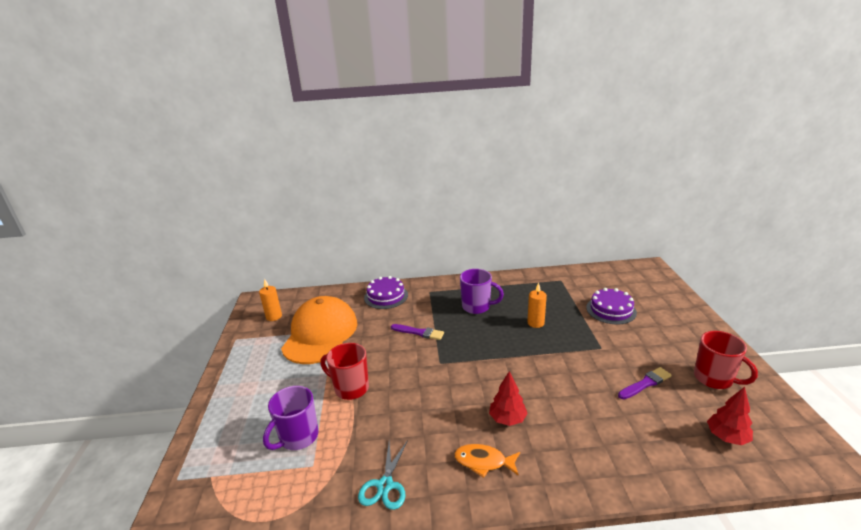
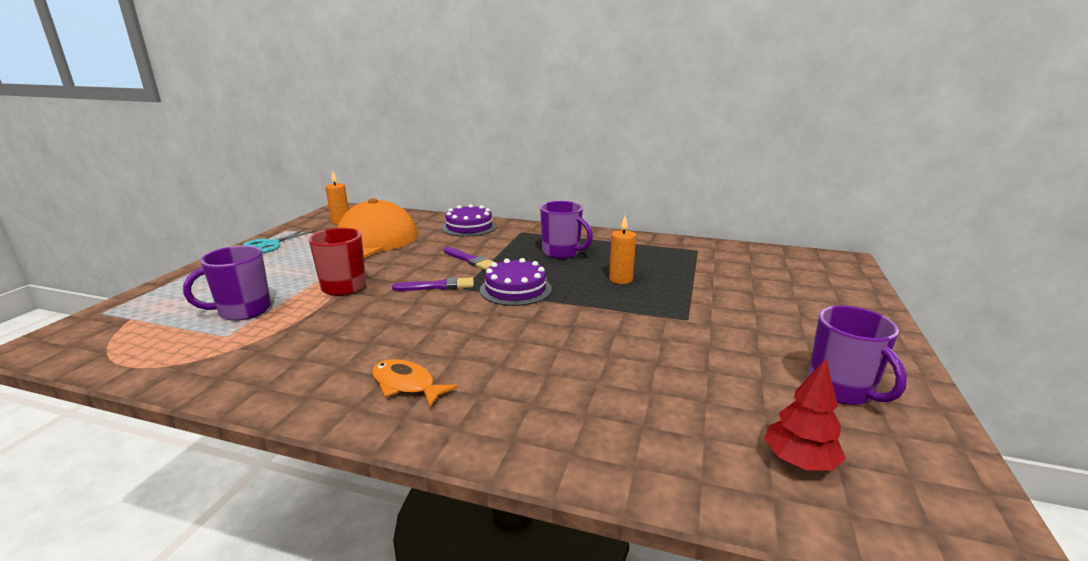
camera: 20 degrees right, 5 degrees down
(385, 485) = (273, 373): turquoise scissors -> turquoise scissors (271, 244)
(507, 419) = (483, 354): red tree -> none
(611, 310) = (741, 288): purple cake -> purple cake (515, 289)
(645, 383) = (718, 368): purple brush -> purple brush (438, 286)
(714, 379) = (842, 390): red mug -> purple mug

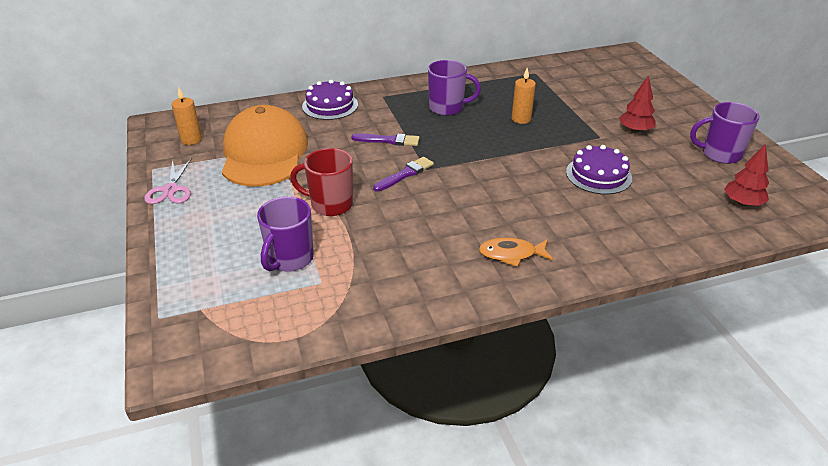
camera: 35 degrees left, 15 degrees up
(271, 244) = (170, 190): turquoise scissors -> pink scissors
(515, 289) = (465, 155): purple cake -> purple cake (598, 175)
(745, 327) = (635, 130): none -> red tree
(842, 390) = (720, 154): purple mug -> purple mug turned 150 degrees clockwise

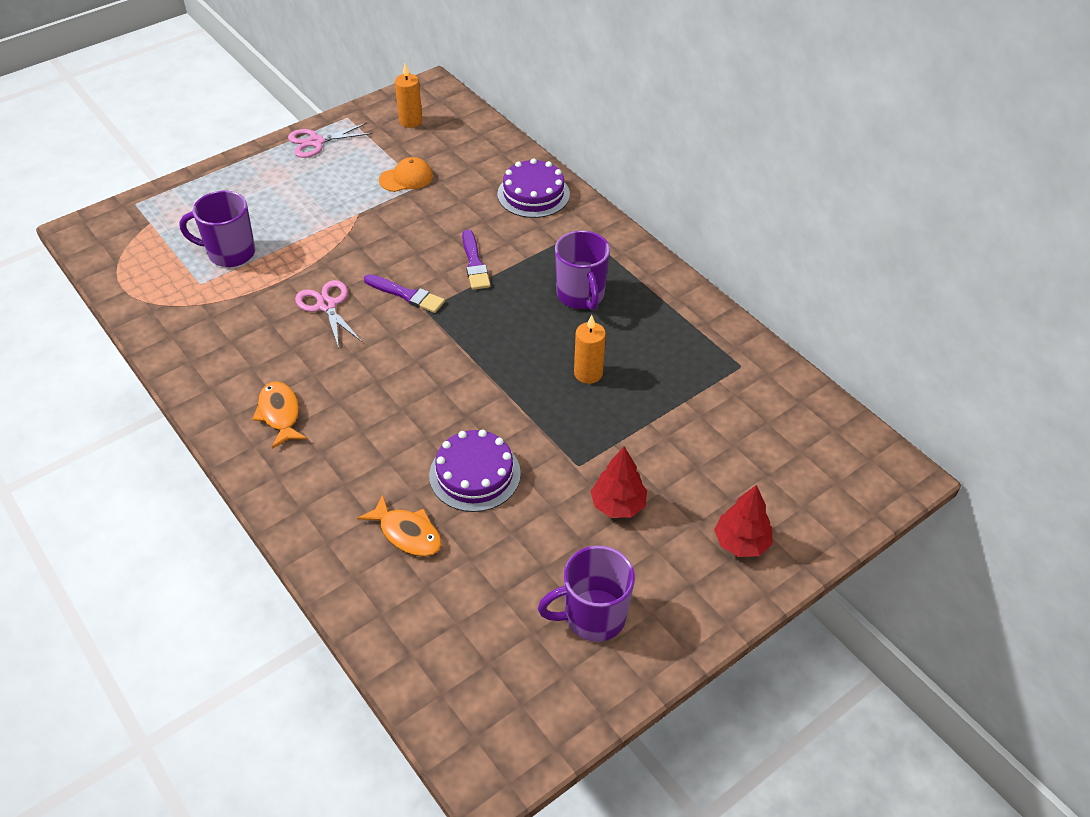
camera: 70 degrees right, 10 degrees up
(264, 153) = (406, 178): orange cap -> orange cap, size x0.41
(330, 204) = (327, 254): red mug -> none
(395, 213) = (327, 305): none -> pink scissors
(647, 210) = (407, 533): none -> orange fish
(720, 154) = (593, 617): purple mug -> purple mug turned 90 degrees counterclockwise
(742, 203) = (463, 645): red tree -> red tree (741, 542)

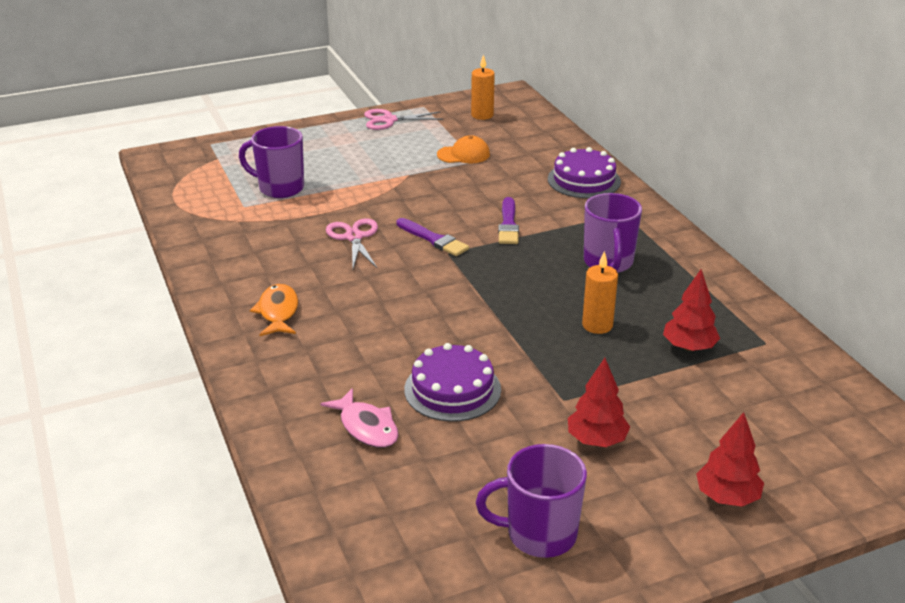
camera: 15 degrees right, 15 degrees down
(407, 533) = (366, 427): orange fish -> pink fish
(675, 384) = (689, 347): none -> red tree

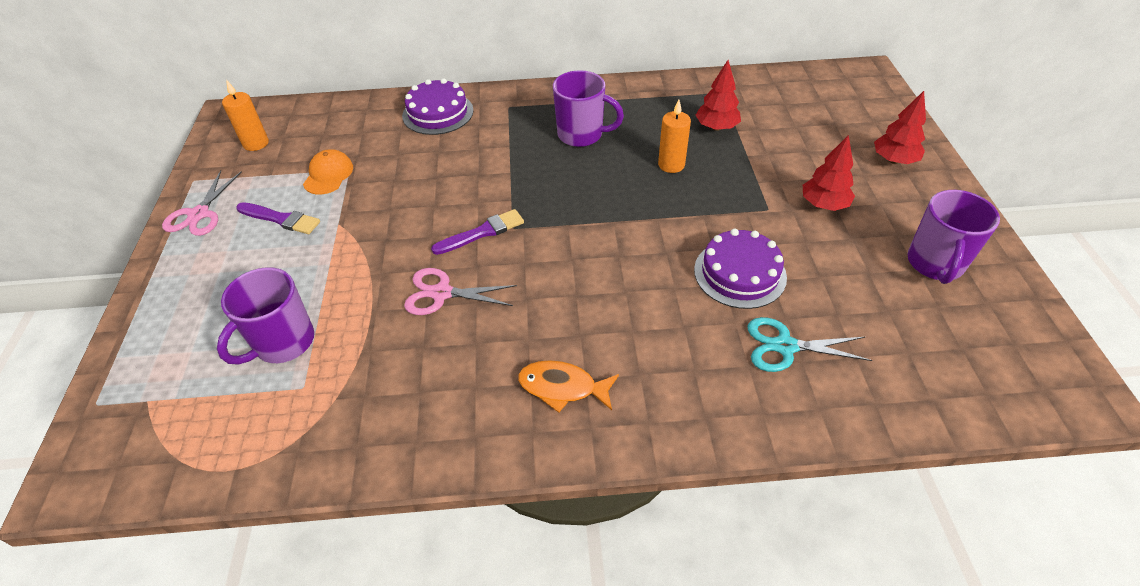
camera: 70 degrees left, 15 degrees up
(366, 427) = (785, 346): pink fish -> turquoise scissors
(508, 224) = (485, 176): purple brush -> purple brush (281, 219)

